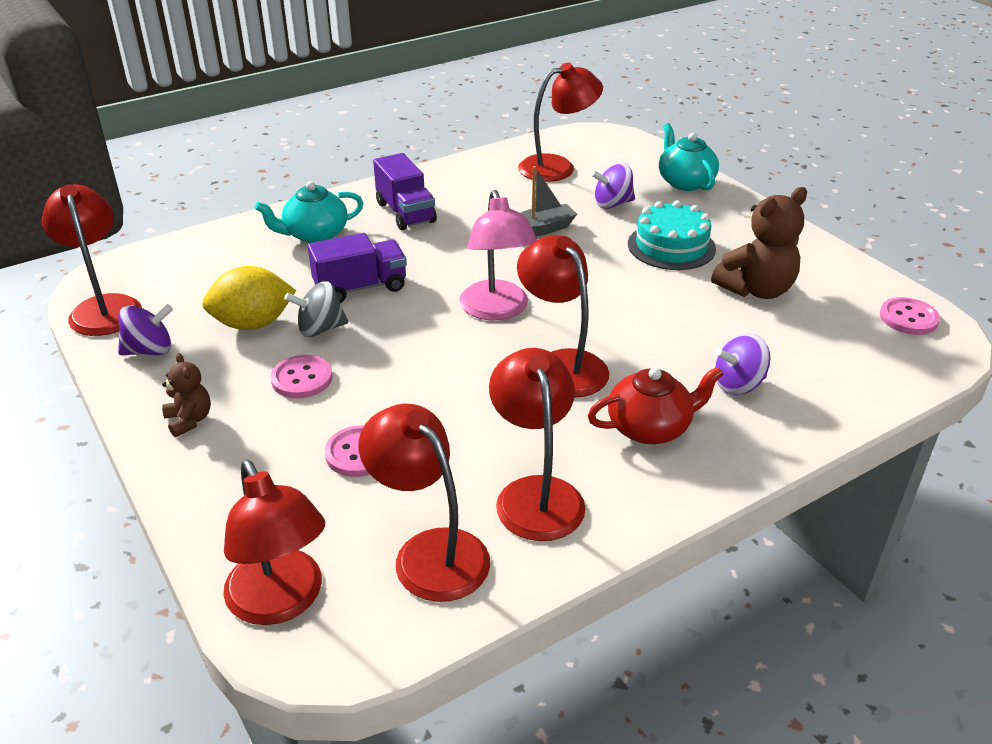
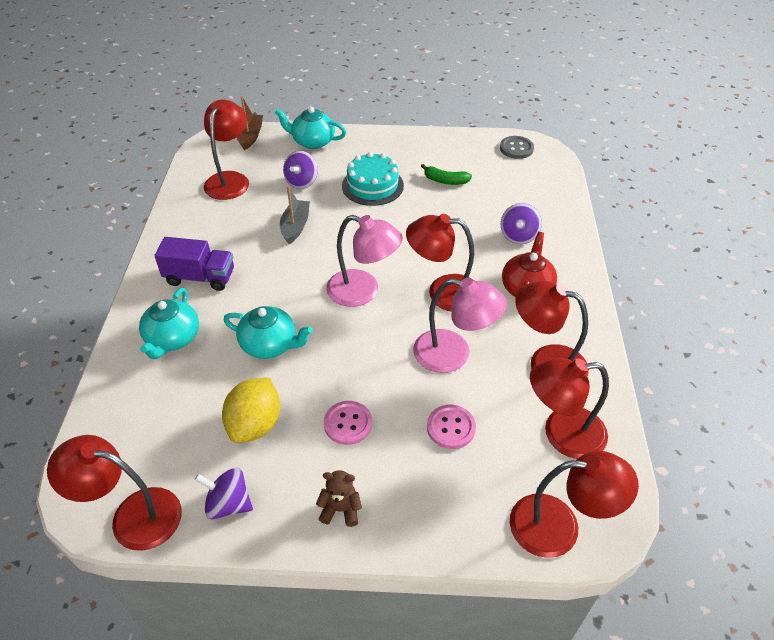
camera: 55 degrees left, 10 degrees up
(150, 350) = (228, 504): purple spinning top -> purple spinning top turned 90 degrees counterclockwise
(320, 329) = (299, 388): grey spinning top -> none
(360, 287) = (270, 345): purple truck -> turquoise teapot
(471, 411) = (453, 354): none -> pink lamp
(637, 148) = (250, 136): none -> brown boat
(756, 290) = (445, 181): brown teddy bear -> green banana
(908, 318) = (516, 148): pink button -> grey button

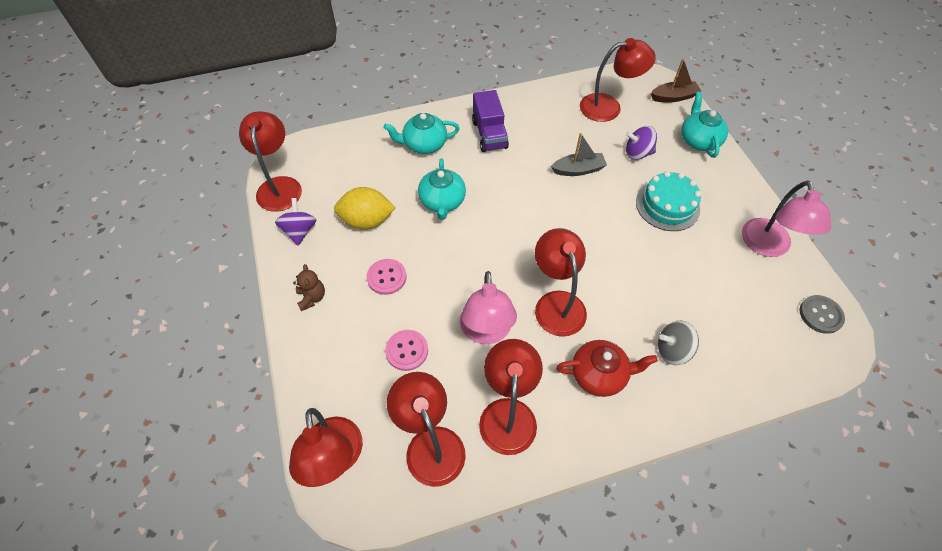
camera: 70 degrees right, 10 degrees up
(363, 291) = (527, 242): pink lamp -> pink lamp (768, 246)
(445, 181) = (716, 262): green banana -> none
(518, 236) = (672, 350): purple spinning top -> grey spinning top

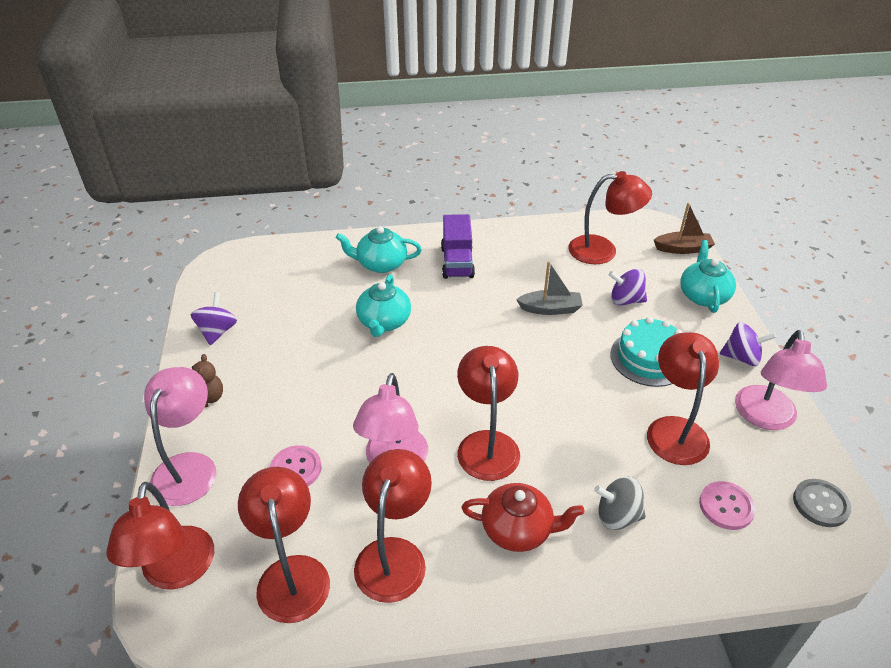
camera: 10 degrees right, 15 degrees down
(279, 186) = (211, 286): red lamp -> red lamp (675, 429)
(316, 363) = (189, 467): none -> pink lamp
(367, 221) = (294, 331): yellow lemon -> none
(386, 277) = (297, 390): pink button -> pink button (726, 506)
(739, 194) = (741, 357): none -> purple spinning top

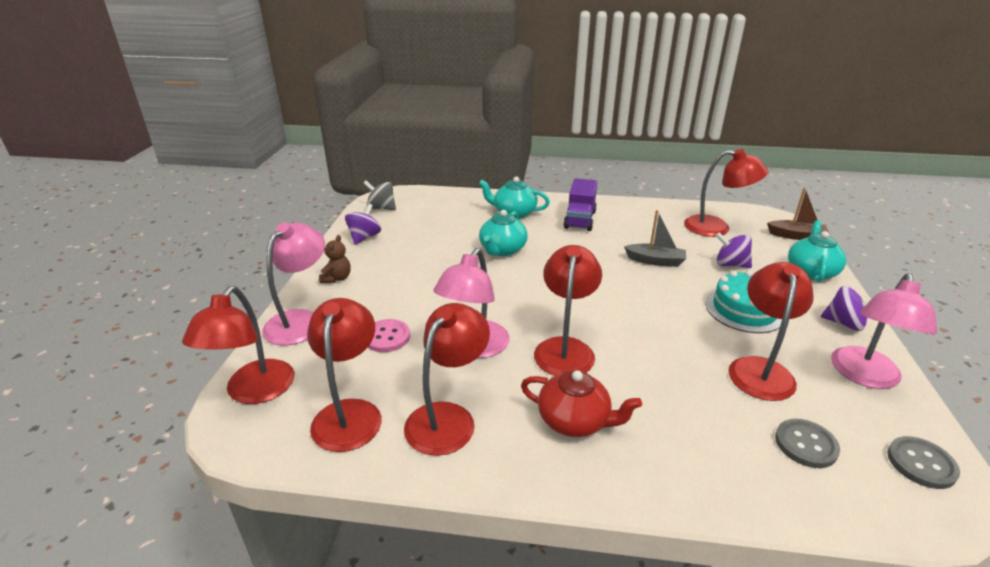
camera: 15 degrees right, 10 degrees down
(617, 516) = (681, 429): grey spinning top -> grey spinning top (381, 208)
(726, 506) = (806, 444): pink button -> grey button

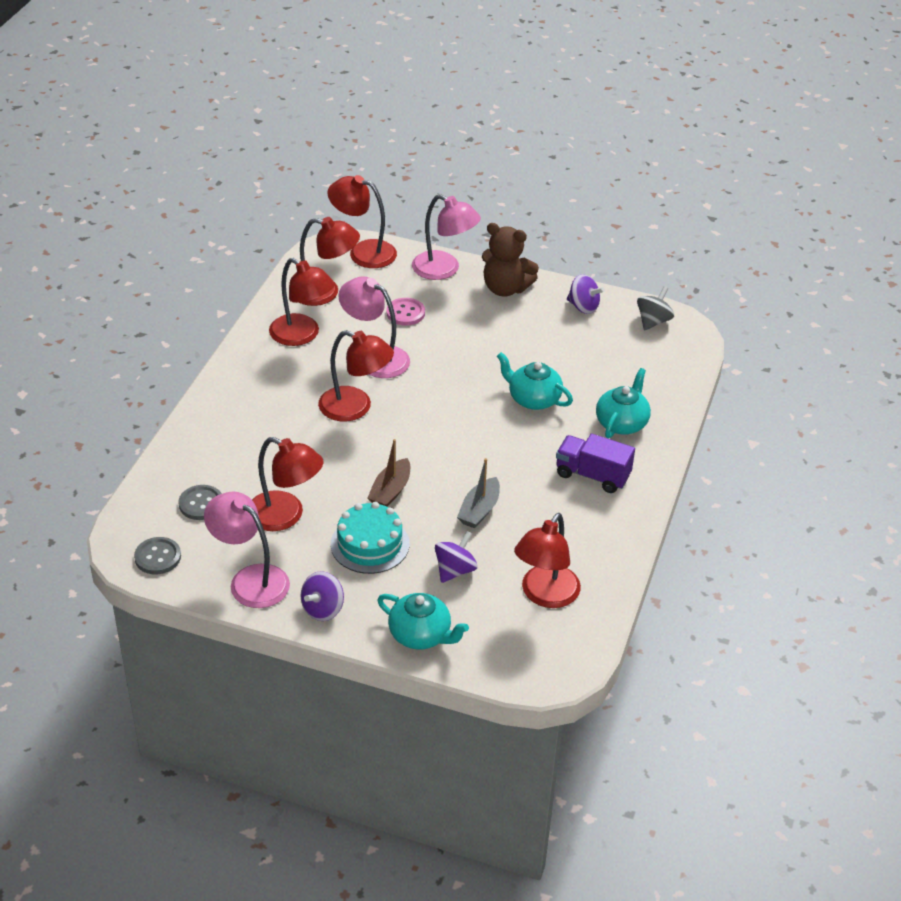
camera: 100 degrees right, 10 degrees up
(337, 278) = (505, 288): brown teddy bear -> brown teddy bear, size x1.85
(575, 421) = (273, 394): red teapot -> none
(796, 236) = (505, 666): brown boat -> brown boat (390, 491)

